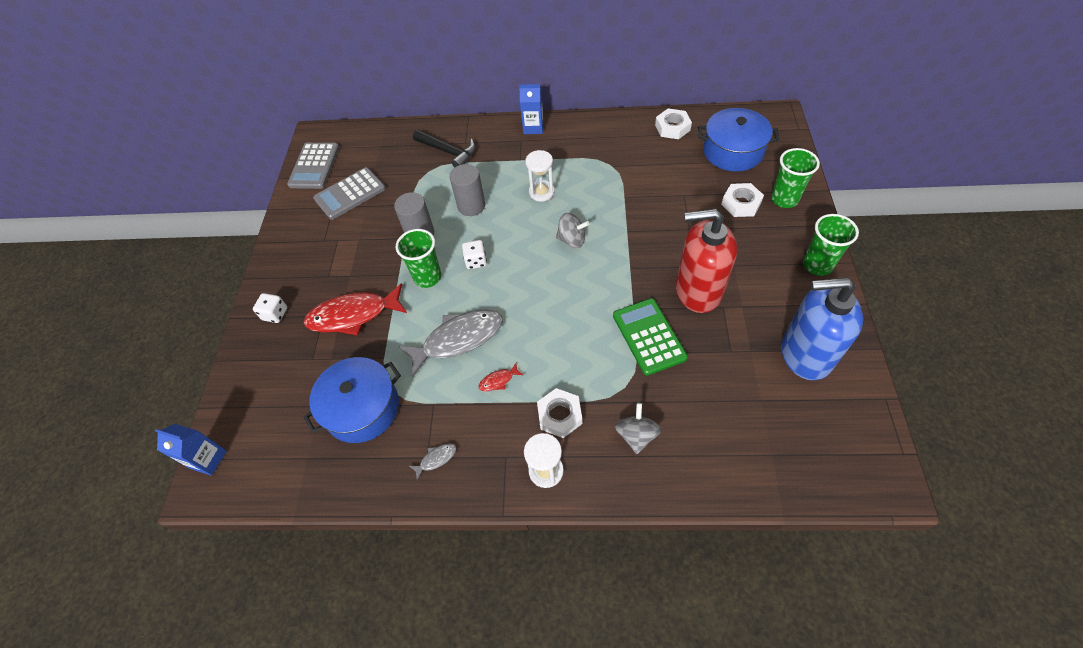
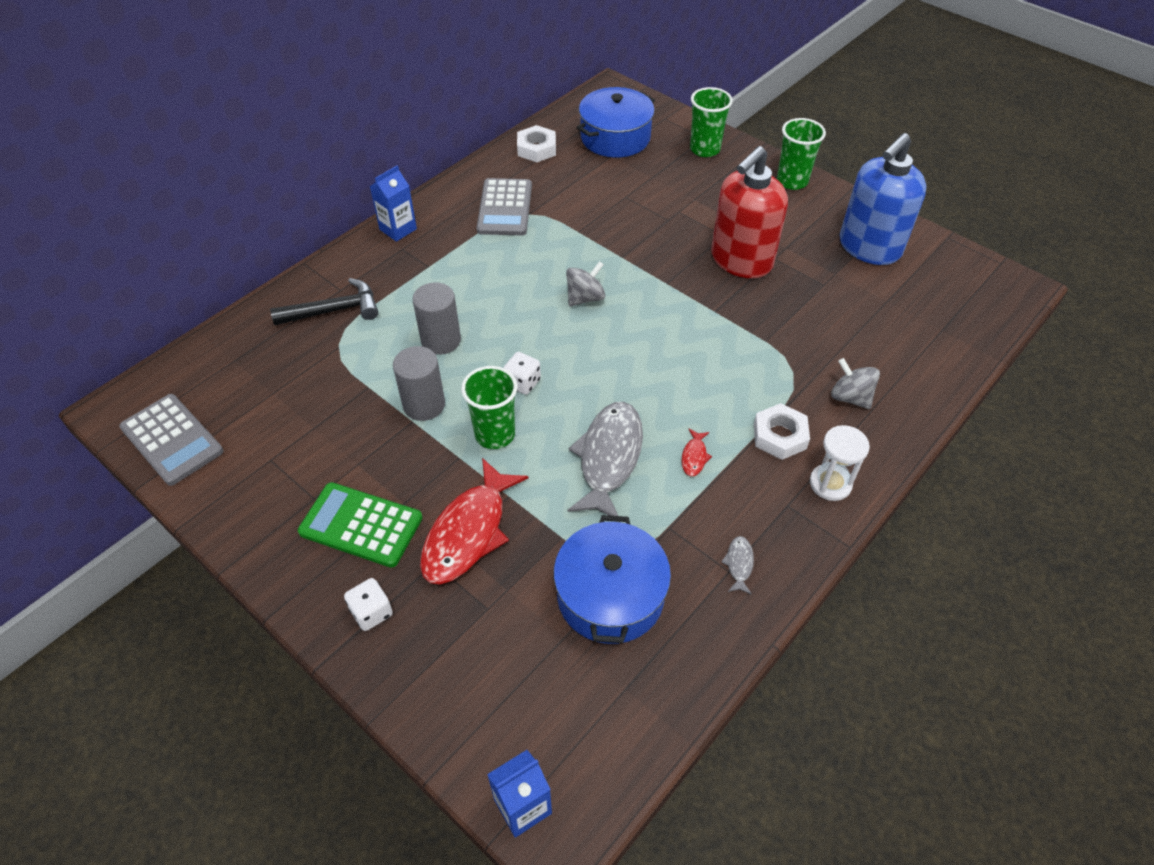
camera: 55 degrees left, 5 degrees down
(350, 194) = (273, 431): grey calculator -> grey calculator (505, 208)
(541, 192) = (495, 279): white hourglass -> none
(648, 336) = (756, 322): green calculator -> green calculator (361, 525)
(741, 203) = (679, 173): white nut -> none

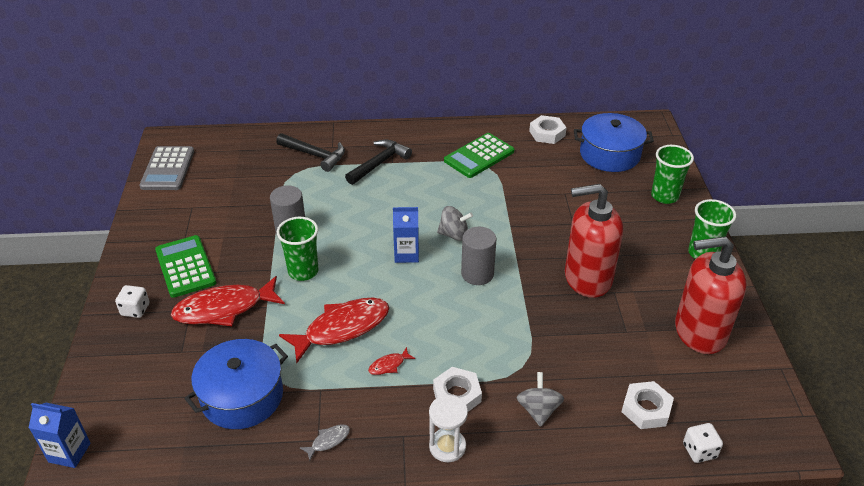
camera: 45 degrees right, 10 degrees down
(398, 229) = (403, 133): blue carton -> blue carton (406, 254)
(416, 275) = (379, 163): none -> black hammer
(441, 340) = (344, 205): grey cylinder -> grey cylinder (477, 274)
(505, 208) = (479, 156): grey calculator -> green calculator
(522, 383) = (354, 256): white dice -> white dice (699, 451)
(609, 458) = (342, 328): grey fish -> red fish
(869, 247) = (699, 332): blue soap dispenser -> red soap dispenser
(913, 335) = (646, 409): none -> white nut

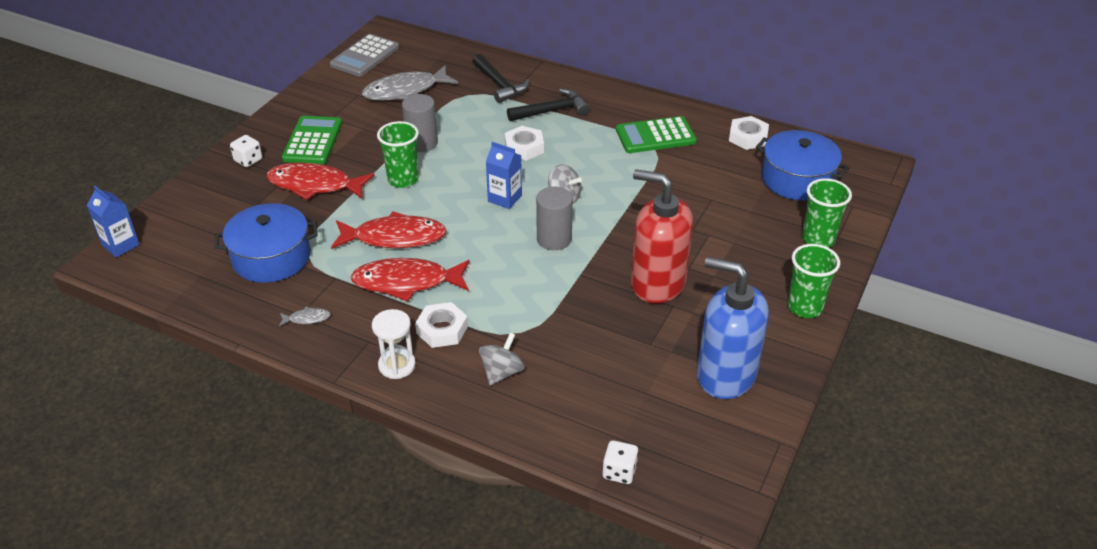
camera: 30 degrees right, 0 degrees up
(234, 189) = (405, 91): none -> grey fish
(389, 365) = (406, 282): red fish -> red fish, size x2.40
(646, 409) = (603, 415): white nut -> white nut (524, 147)
(699, 332) = (725, 375): red soap dispenser -> blue soap dispenser

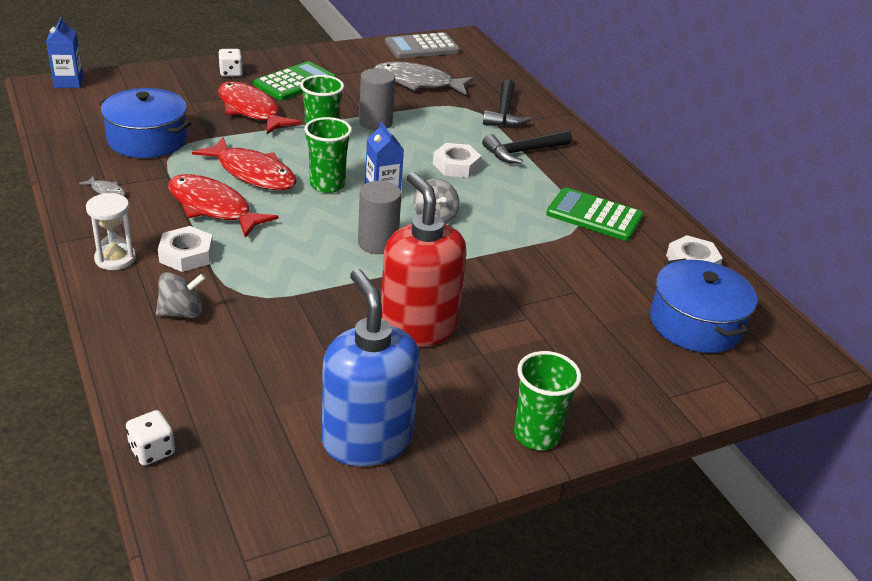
camera: 35 degrees right, 5 degrees down
(552, 111) = (523, 152): black hammer -> black hammer turned 135 degrees clockwise
(818, 239) = (642, 386): green cup -> green cup (327, 185)

